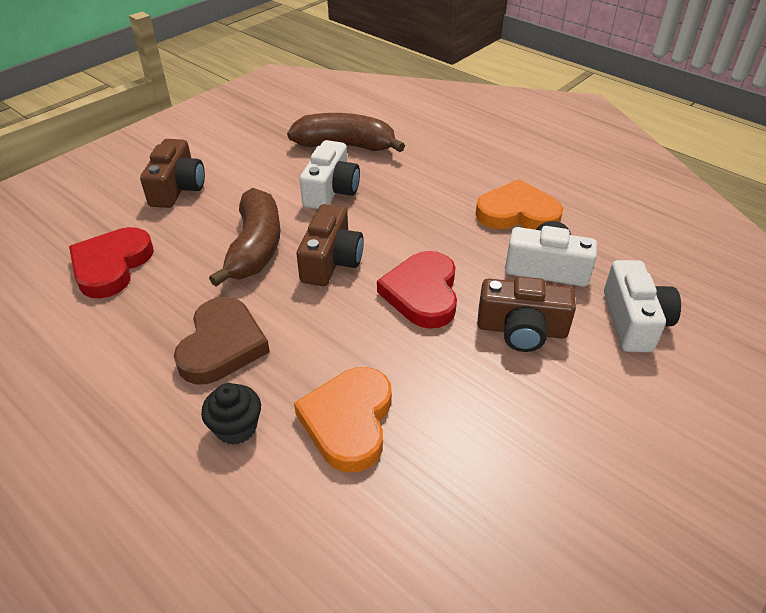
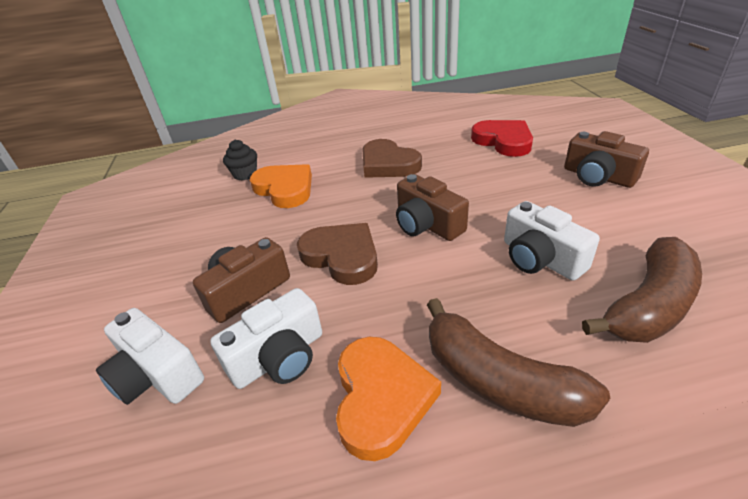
camera: 130 degrees right, 5 degrees down
(236, 428) = (326, 158): black cupcake -> black cupcake (245, 174)
(255, 247) = (477, 195): brown banana -> brown banana (499, 381)
(422, 293) = (342, 256): red heart -> brown heart
(517, 213) = (381, 398): orange heart -> orange heart turned 45 degrees counterclockwise

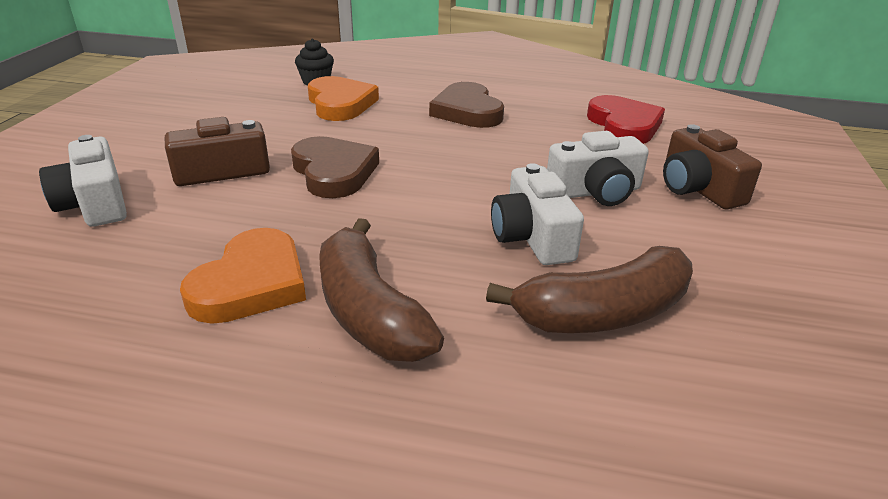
camera: 20 degrees right, 5 degrees down
(279, 357) = (199, 226): white camera -> white camera (595, 192)
(427, 224) = (446, 173): brown camera -> none

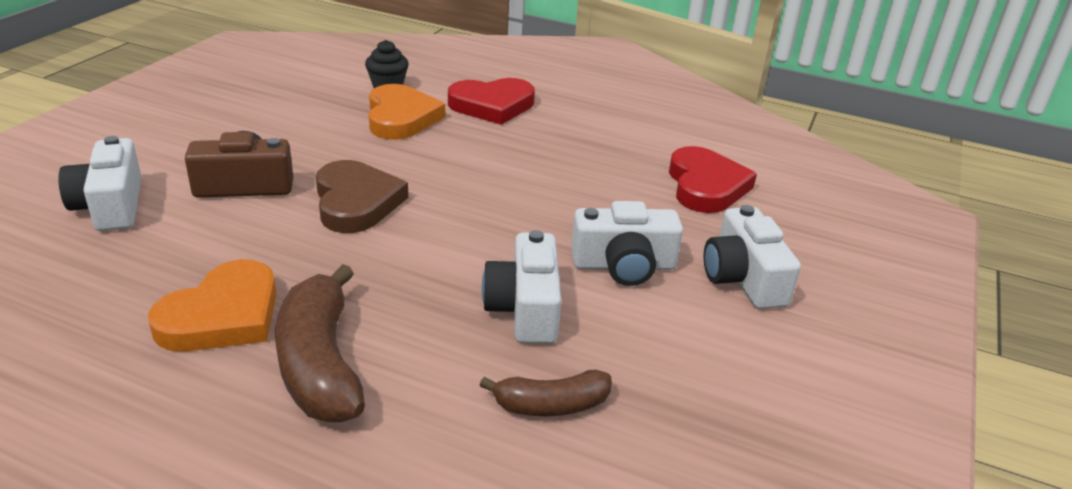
camera: 10 degrees right, 0 degrees up
(414, 87) = (492, 105): none -> red heart
(467, 111) = (535, 144): brown heart -> none
(603, 313) = (551, 405): brown banana -> brown banana, size x0.58
(698, 188) = (743, 278): brown camera -> white camera

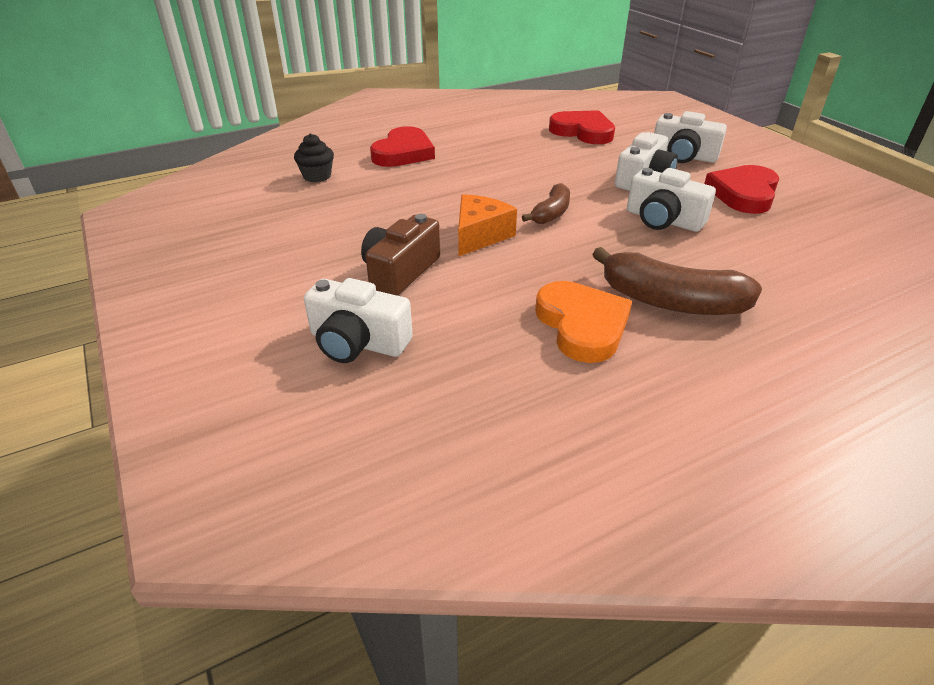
camera: 50 degrees left, 5 degrees up
(356, 202) = (480, 236): brown heart -> orange cheese
(401, 118) = (376, 186): orange heart -> none
(551, 405) = (761, 241): brown banana -> brown banana (551, 213)
(688, 358) = (743, 193): none -> red heart

